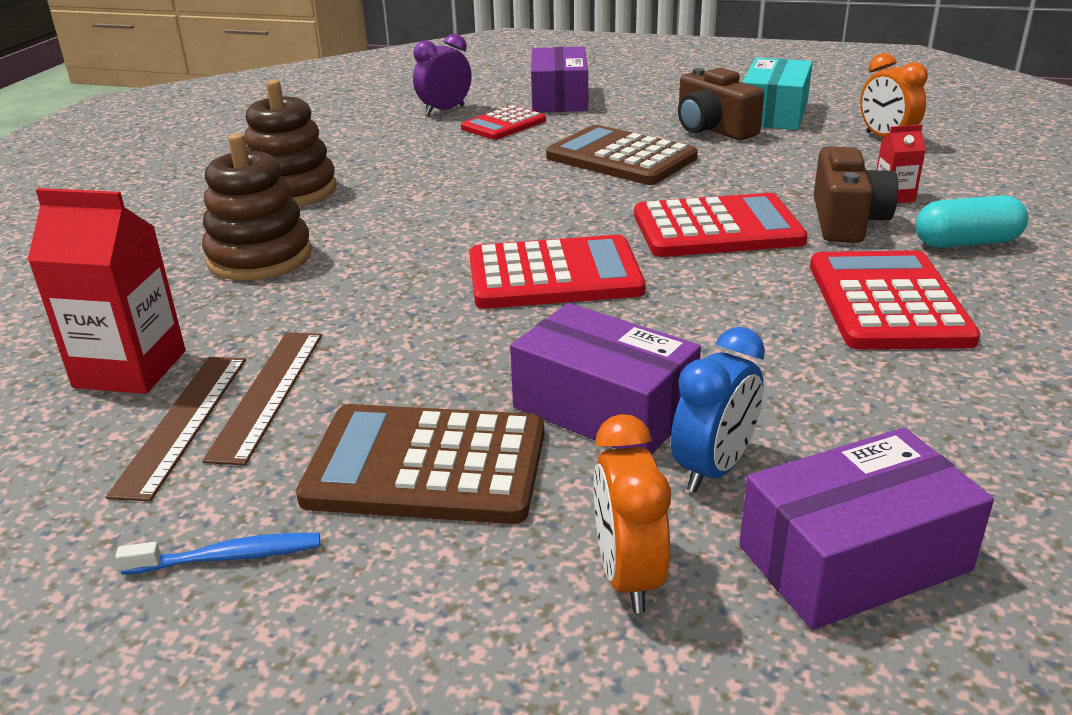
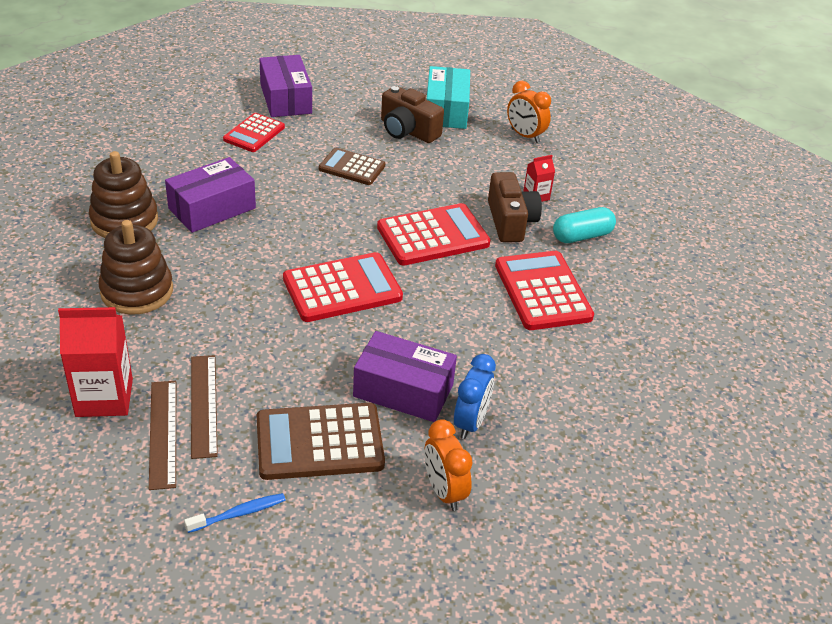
camera: 20 degrees left, 10 degrees up
(445, 110) = (201, 118): purple clock -> none
(621, 158) = (352, 167): brown calculator -> brown calculator, size x0.63
(853, 558) = (545, 465): purple box -> purple box (212, 208)

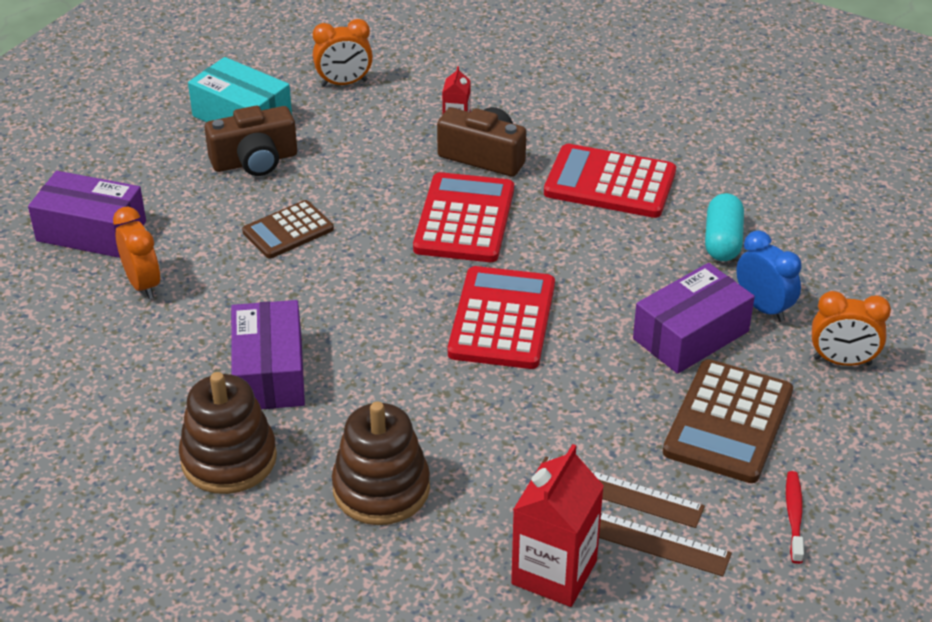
camera: 55 degrees left, 0 degrees up
(239, 513) = (794, 516): blue toothbrush -> red toothbrush
(254, 133) = (143, 284): red calculator -> orange clock
(582, 236) = (545, 121): turquoise capsule -> turquoise capsule (722, 241)

